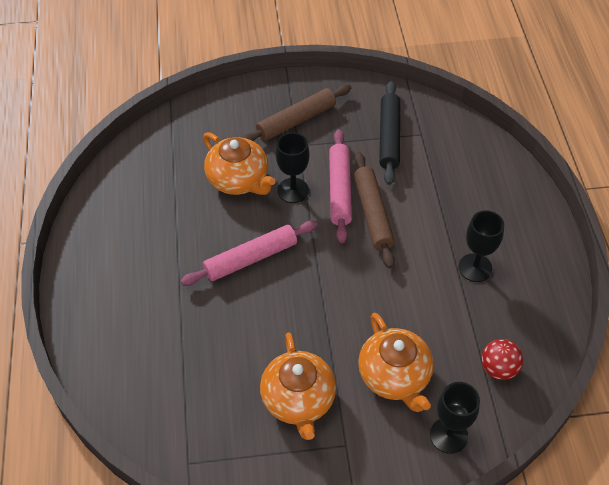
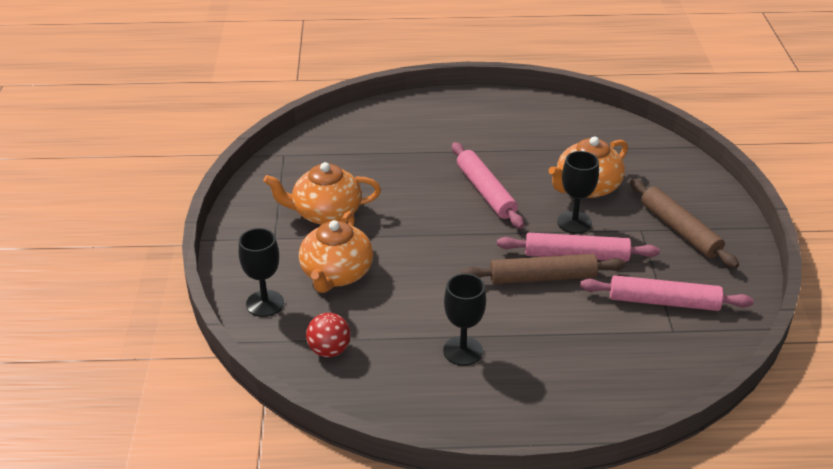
camera: 95 degrees right, 15 degrees down
(389, 137) = (664, 302): black rolling pin -> pink rolling pin
(394, 376) = (336, 274): orange teapot -> orange teapot turned 60 degrees counterclockwise

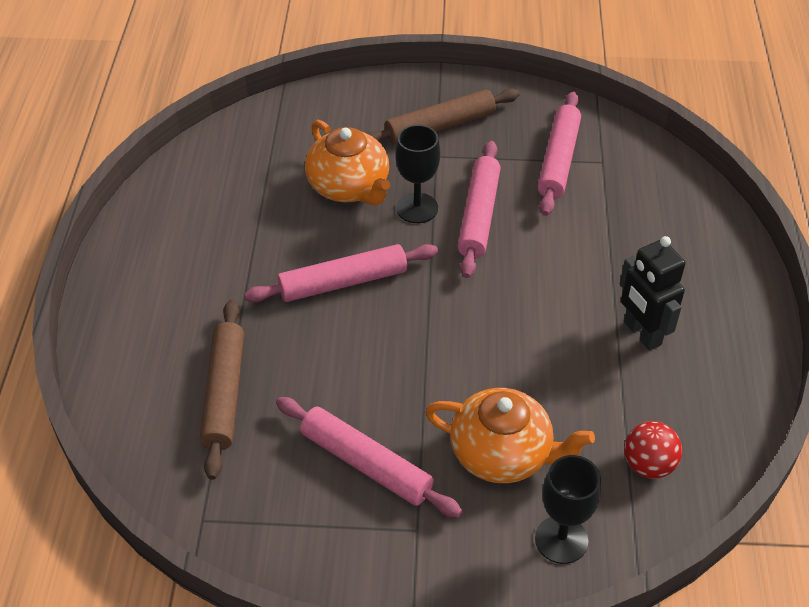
camera: 85 degrees left, 10 degrees up
(325, 213) = (366, 464): orange teapot -> pink rolling pin
(463, 351) = (642, 333): black goblet -> black robot
(543, 277) = (516, 249): brown rolling pin -> brown rolling pin (224, 393)

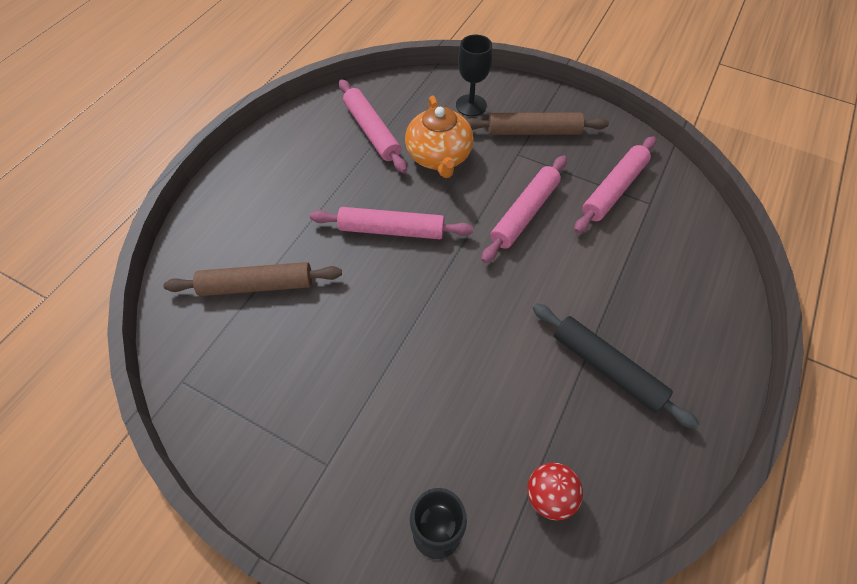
camera: 25 degrees right, 10 degrees up
(224, 393) = (257, 285): brown rolling pin -> brown rolling pin turned 60 degrees clockwise
(366, 464) = (322, 388): pink rolling pin -> pink rolling pin (372, 131)
(417, 208) = (480, 190): black goblet -> black goblet (471, 105)
(502, 454) = (431, 428): orange teapot -> none
(642, 333) = (607, 368): black robot -> black rolling pin

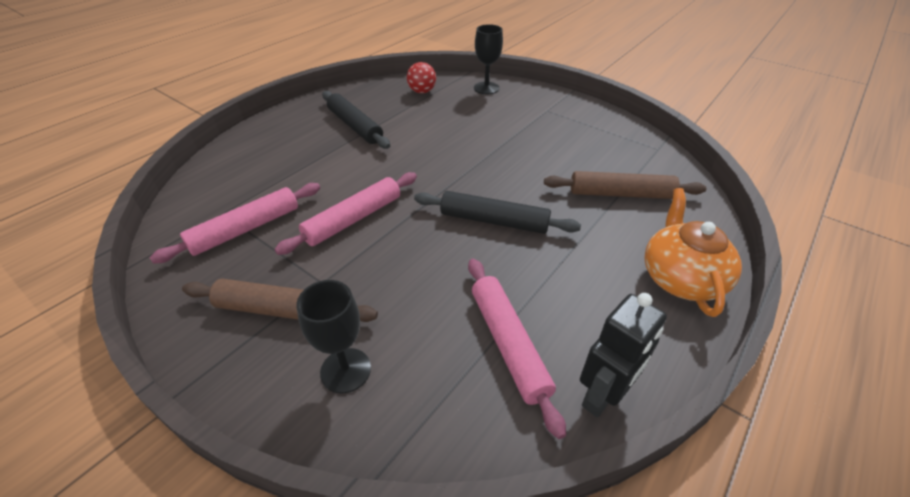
camera: 170 degrees left, 15 degrees down
(314, 112) = (602, 396): none -> black robot
(392, 230) = (493, 221): pink rolling pin -> black rolling pin
(439, 157) = (422, 292): orange teapot -> orange teapot (680, 278)

